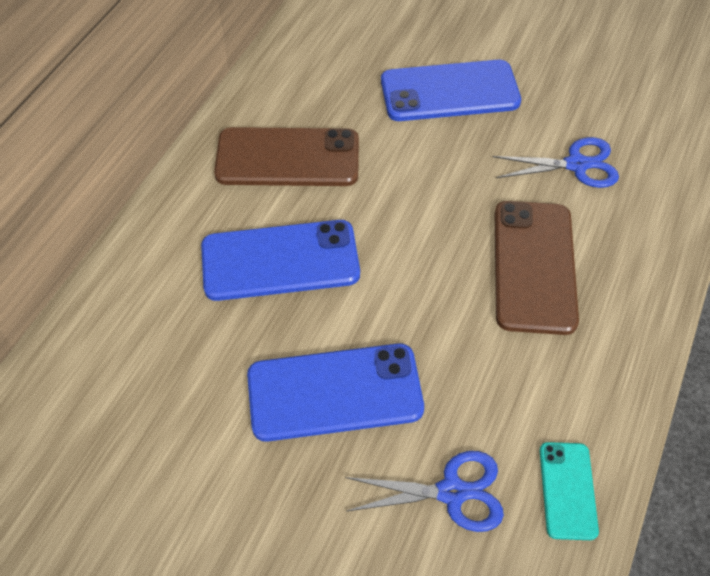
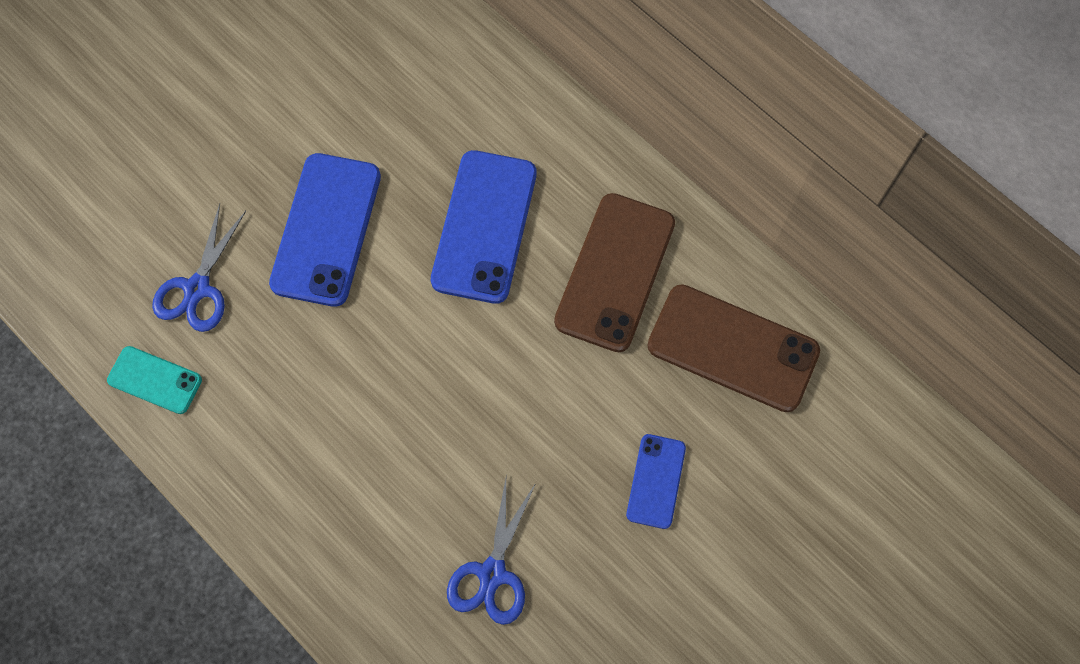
camera: 110 degrees right, 15 degrees up
(449, 91) = (656, 481): blue phone -> blue phone, size x0.54
(534, 266) = (380, 460): brown phone -> brown phone (732, 348)

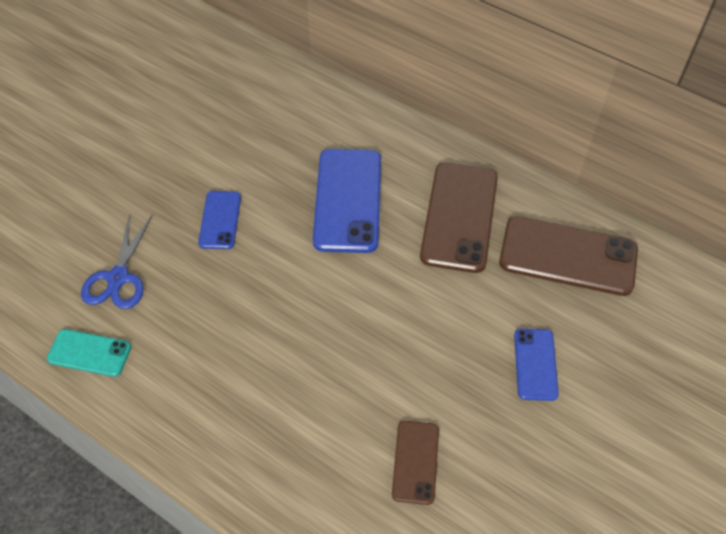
camera: 10 degrees left, 15 degrees down
(326, 229) = (220, 220): blue phone -> blue phone, size x0.54
(492, 573) = (415, 462): blue scissors -> brown phone

